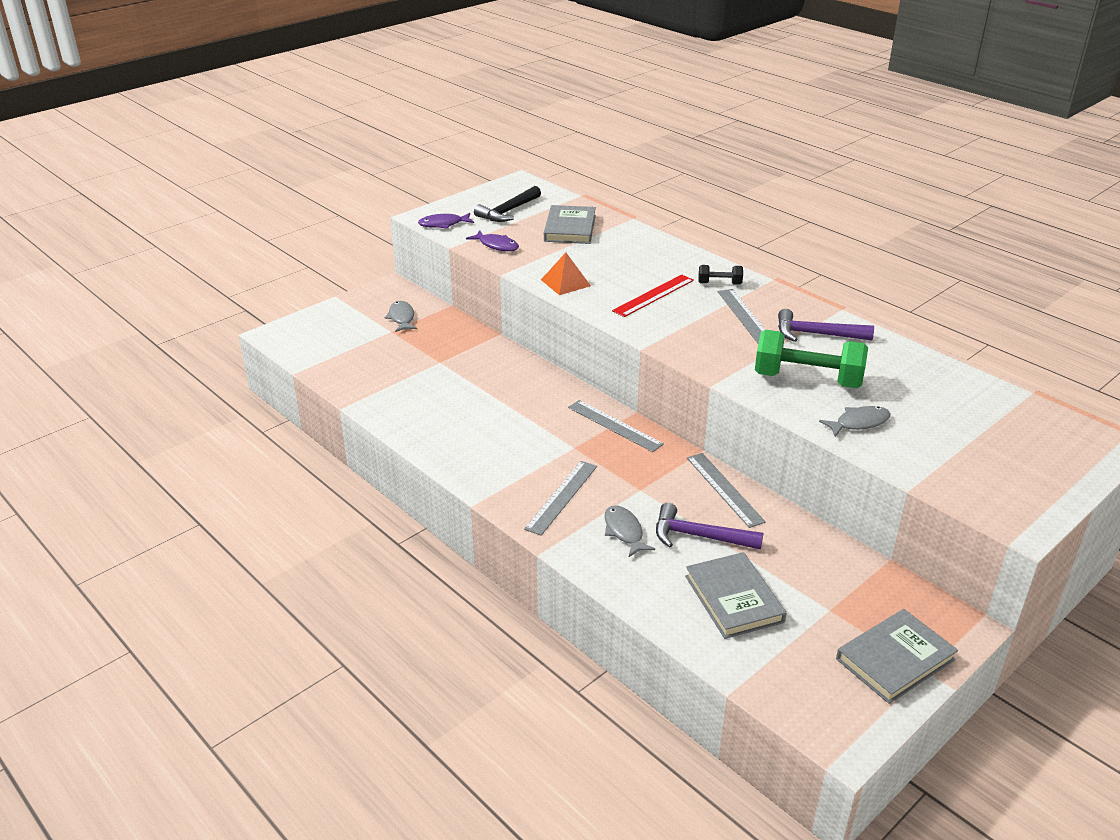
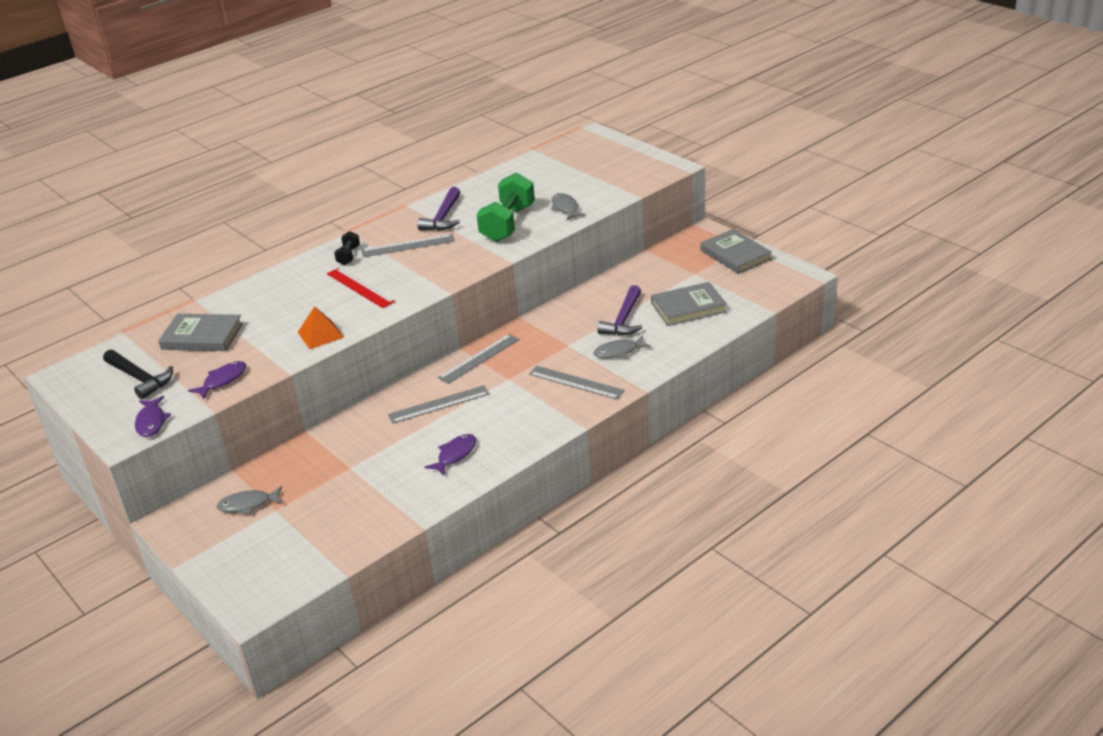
camera: 85 degrees left, 0 degrees up
(445, 419) = (455, 455): none -> purple fish
(724, 489) = (569, 308): grey ruler -> grey ruler (439, 404)

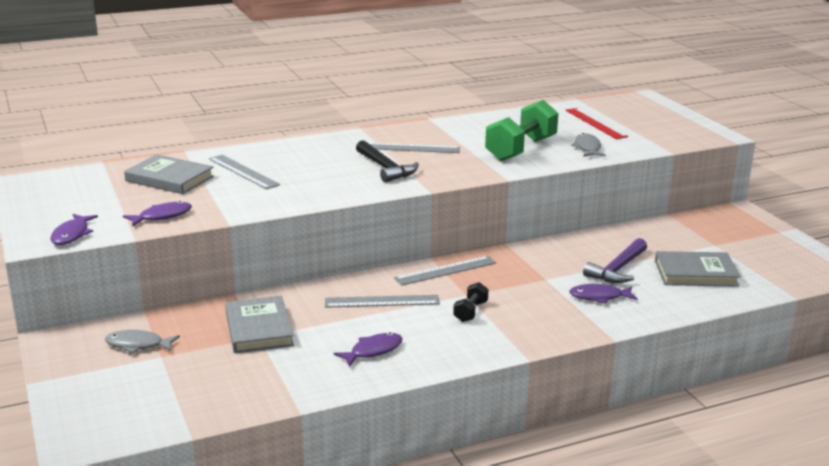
camera: 15 degrees right, 10 degrees down
(140, 378) = (89, 199): black hammer -> black hammer (385, 168)
(320, 334) = (280, 199): orange pyramid -> none
(348, 256) = (348, 145): black dumbbell -> black dumbbell (470, 312)
(360, 287) = (343, 171): red ruler -> red ruler (595, 123)
(443, 217) = (459, 133): purple hammer -> none
(576, 382) = (538, 314): grey ruler -> grey ruler (243, 171)
(619, 352) = (599, 297): grey fish -> purple fish
(735, 255) = (768, 237): grey book -> grey book (259, 329)

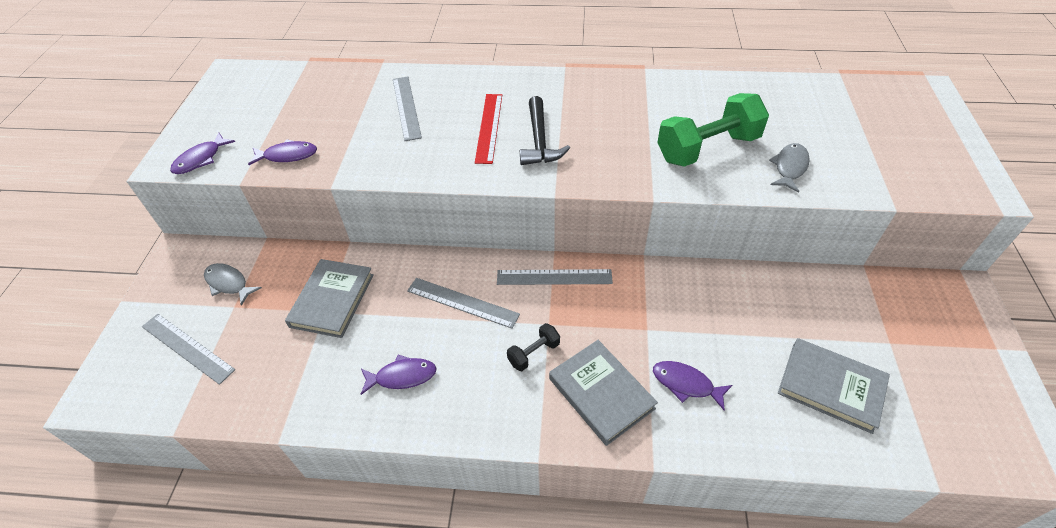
camera: 30 degrees right, 25 degrees up
(170, 179) = (338, 100): grey book -> grey book (601, 393)
(410, 148) = (589, 113): grey ruler -> grey ruler (187, 348)
(595, 123) = (831, 123): red ruler -> red ruler (489, 127)
(618, 269) = (739, 343): purple hammer -> none

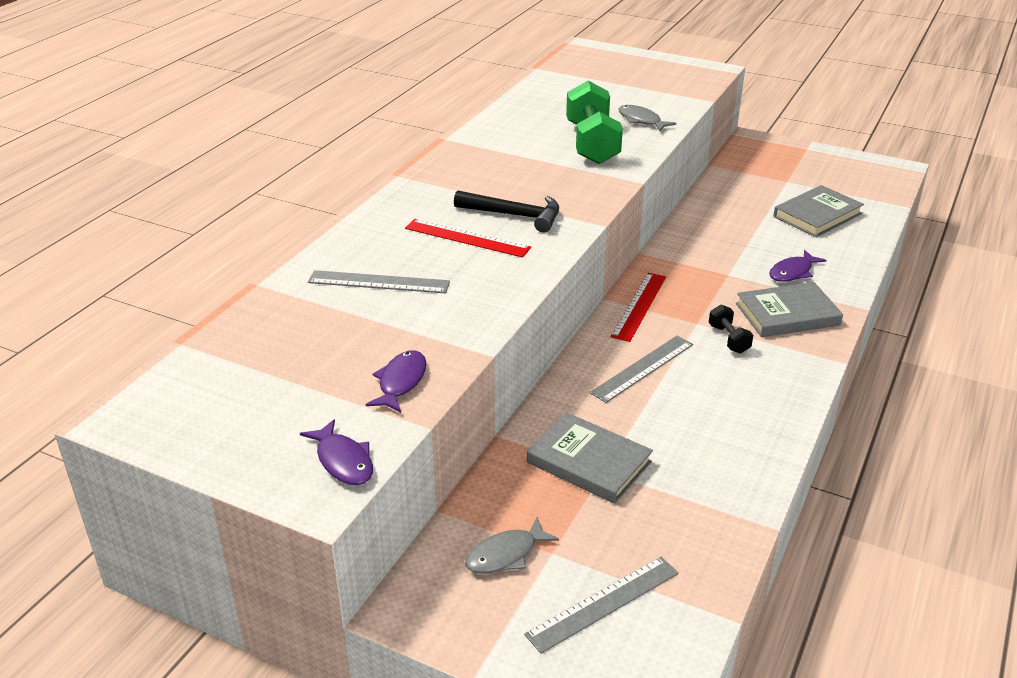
camera: 70 degrees left, 15 degrees down
(402, 376) = (723, 425): purple fish -> none
(554, 277) = (639, 306): grey ruler -> red ruler

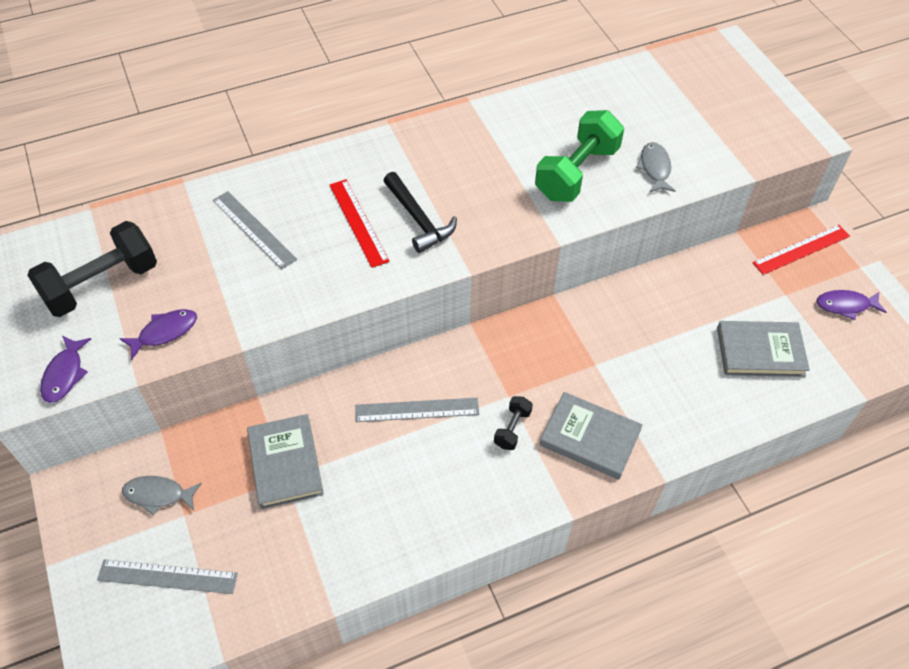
camera: 40 degrees right, 20 degrees up
(281, 385) = (102, 285): none -> black dumbbell
(639, 306) = (486, 349): red ruler -> red ruler (801, 249)
(792, 272) = (652, 399): purple fish -> purple fish (845, 305)

